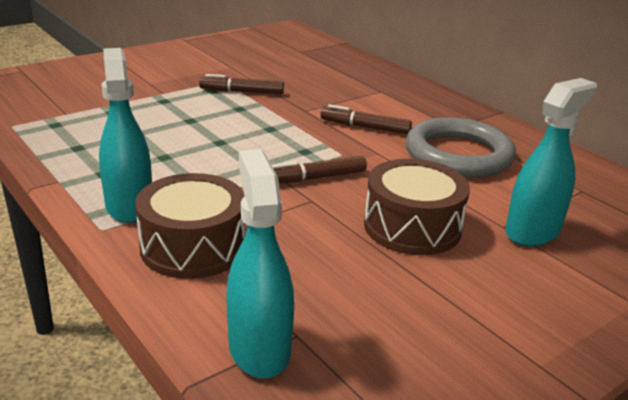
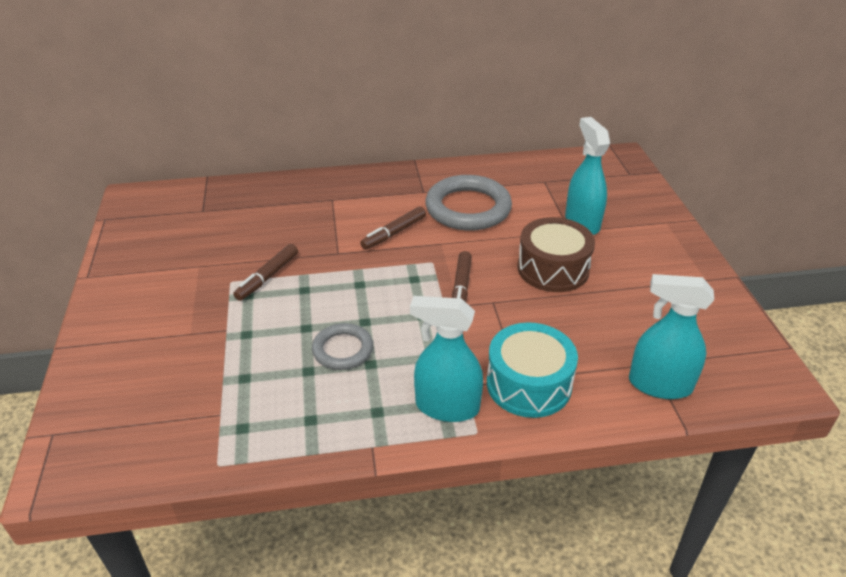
camera: 60 degrees left, 10 degrees up
(174, 141) = (343, 350): none -> grey ring
(193, 247) = (528, 384): brown drum -> turquoise drum

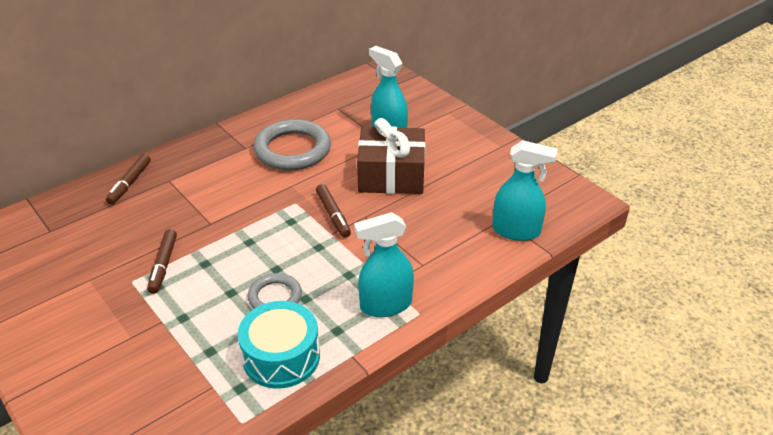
camera: 30 degrees left, 0 degrees up
(394, 233) = (246, 191): brown marker -> brown marker (130, 183)
(528, 384) = (431, 265): turquoise drum -> turquoise drum (281, 357)
(553, 268) = (391, 175): brown drum -> brown gift
(659, 385) = (516, 231): turquoise spray bottle -> turquoise spray bottle turned 150 degrees counterclockwise

